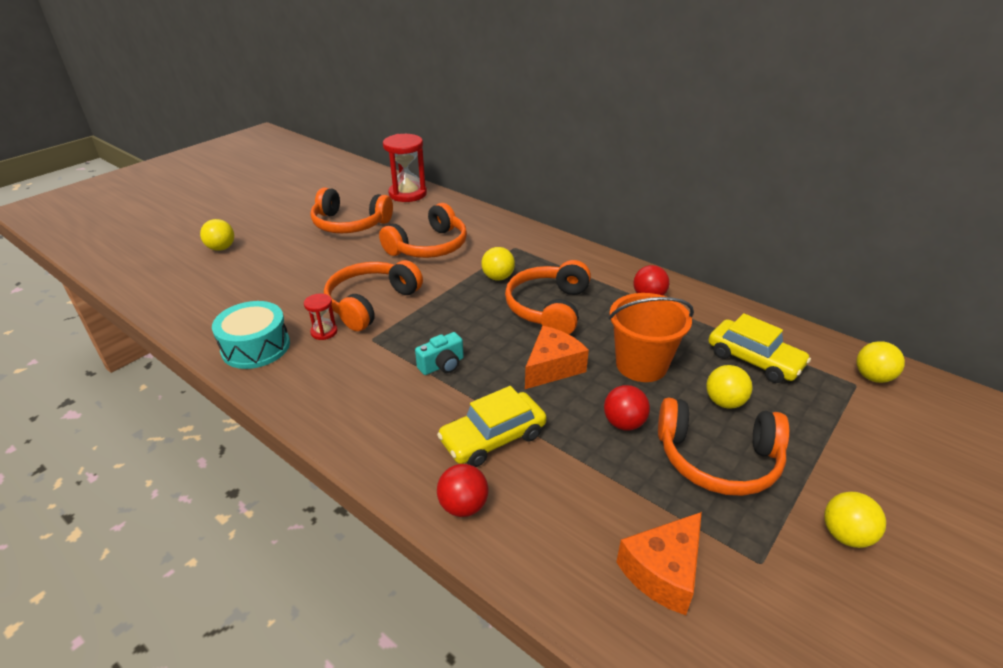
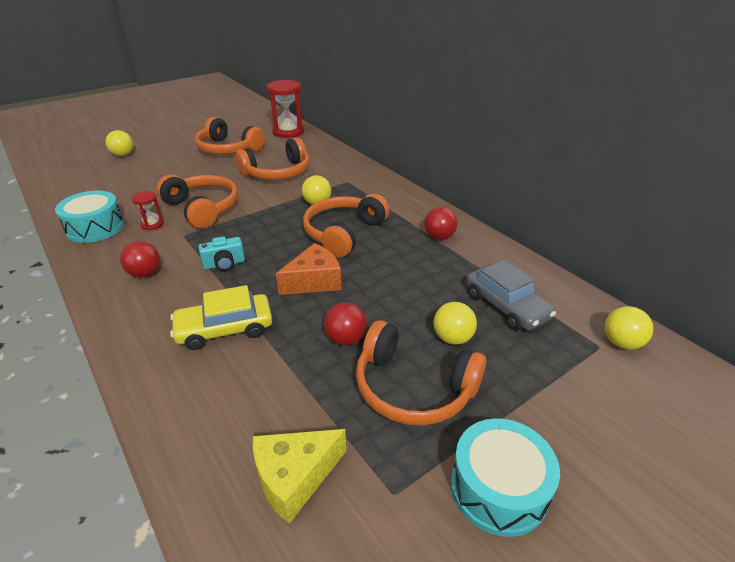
camera: 15 degrees right, 0 degrees up
(371, 303) = (202, 208): orange headphones -> orange headphones turned 90 degrees clockwise
(463, 506) = (162, 379): red ball -> red ball (145, 273)
(641, 365) = (395, 292): orange bucket -> none
(663, 571) = (294, 477): orange cheese -> yellow cheese
(754, 360) = (506, 306): yellow car -> grey car
(845, 535) = (498, 488): yellow ball -> turquoise drum

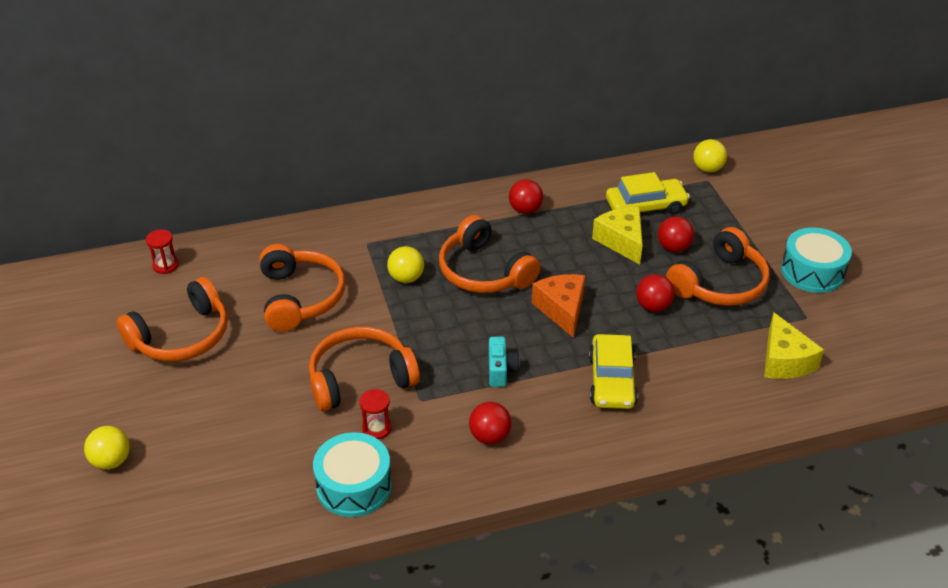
camera: 70 degrees left, 5 degrees up
(288, 132) = (165, 265): red hourglass -> red hourglass, size x0.50
(436, 299) = (621, 241): none -> yellow cheese
(452, 338) = (673, 247): yellow ball -> red ball
(506, 306) = (645, 206): grey car -> yellow car

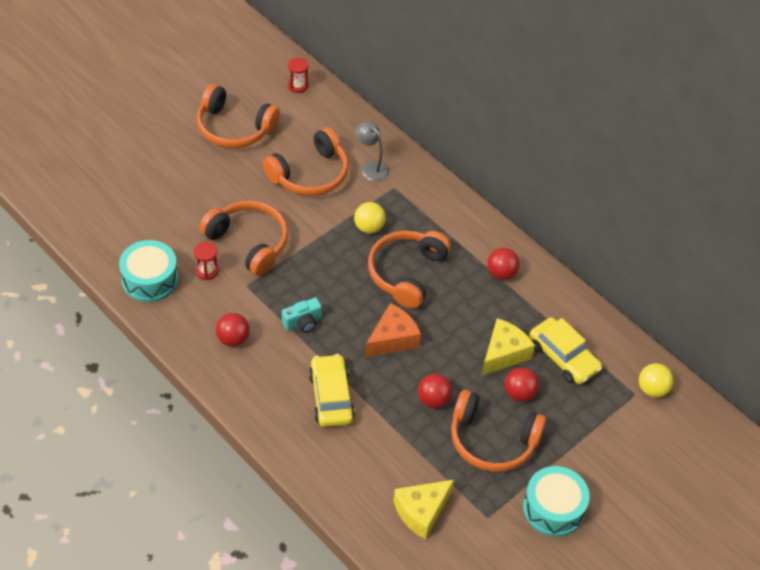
camera: 60 degrees right, 10 degrees up
(111, 461) = (109, 147): yellow ball -> none
(327, 250) = (371, 167): none -> grey lamp
(612, 380) = (331, 397): yellow car -> yellow car turned 105 degrees clockwise

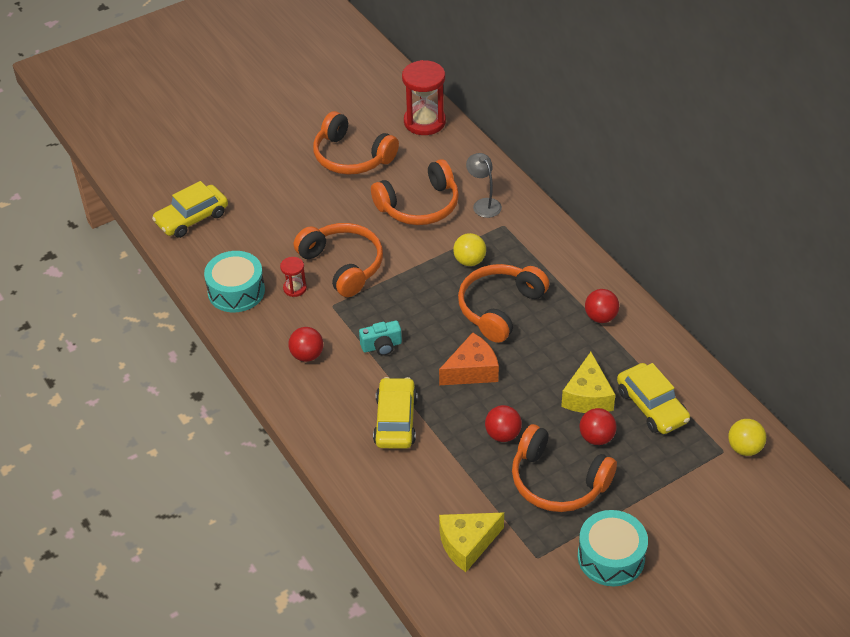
camera: 15 degrees right, 5 degrees down
(89, 206) = (192, 218): none -> yellow car
(298, 86) = (424, 122): red hourglass -> red hourglass, size x2.01
(504, 353) = (587, 396): yellow cheese -> yellow cheese turned 135 degrees clockwise

